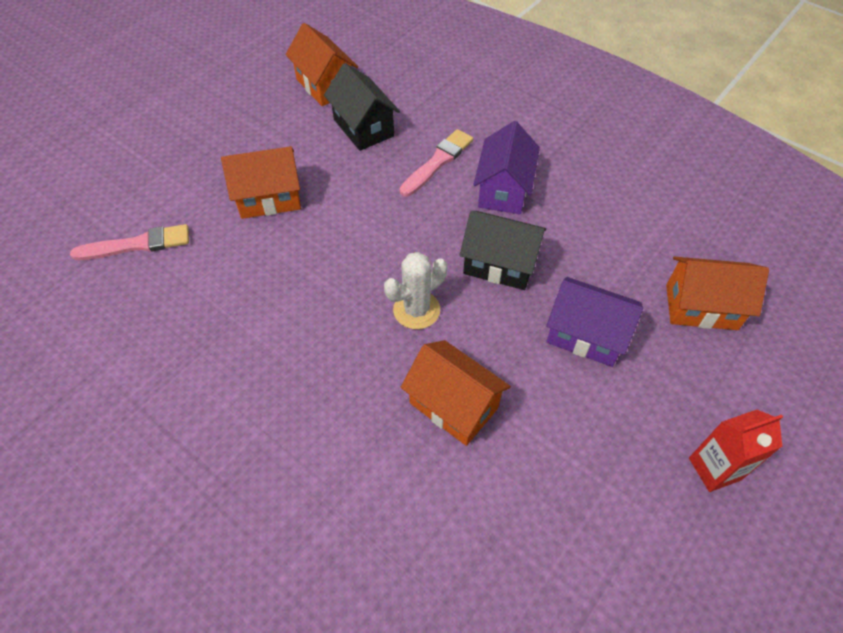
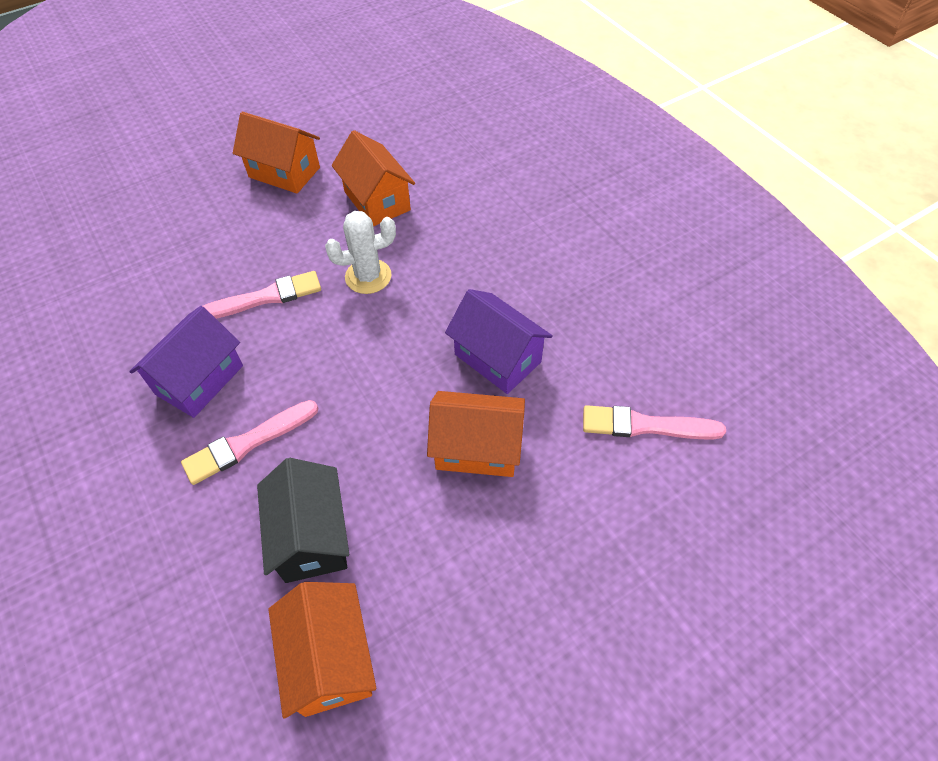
camera: 160 degrees left, 0 degrees up
(499, 264) = (265, 298): black house -> pink brush
(586, 335) = (238, 221): purple house -> purple house (497, 358)
(701, 307) = (125, 218): orange house -> orange house (284, 172)
(714, 469) = (225, 128): red carton -> none

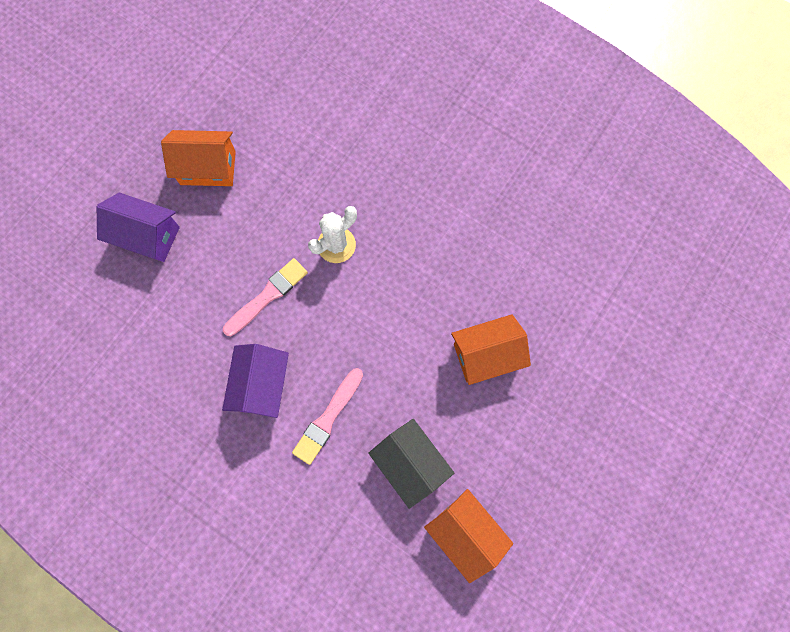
camera: 25 degrees left, 20 degrees up
(377, 201) = (303, 168): orange house -> none
(497, 358) = (467, 278): purple house -> purple house (147, 236)
(646, 425) = (589, 290): pink brush -> none

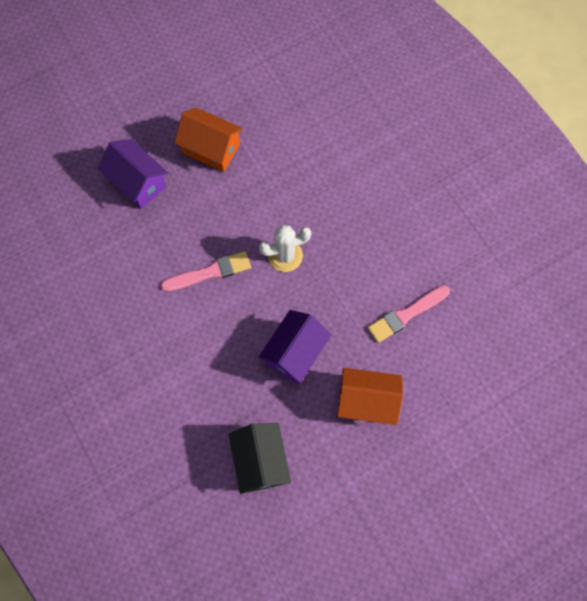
camera: 25 degrees right, 5 degrees down
(262, 385) = (171, 342): purple house -> purple house (295, 353)
(328, 418) = (211, 393): pink brush -> pink brush (406, 314)
(465, 532) = (278, 540): orange house -> none

